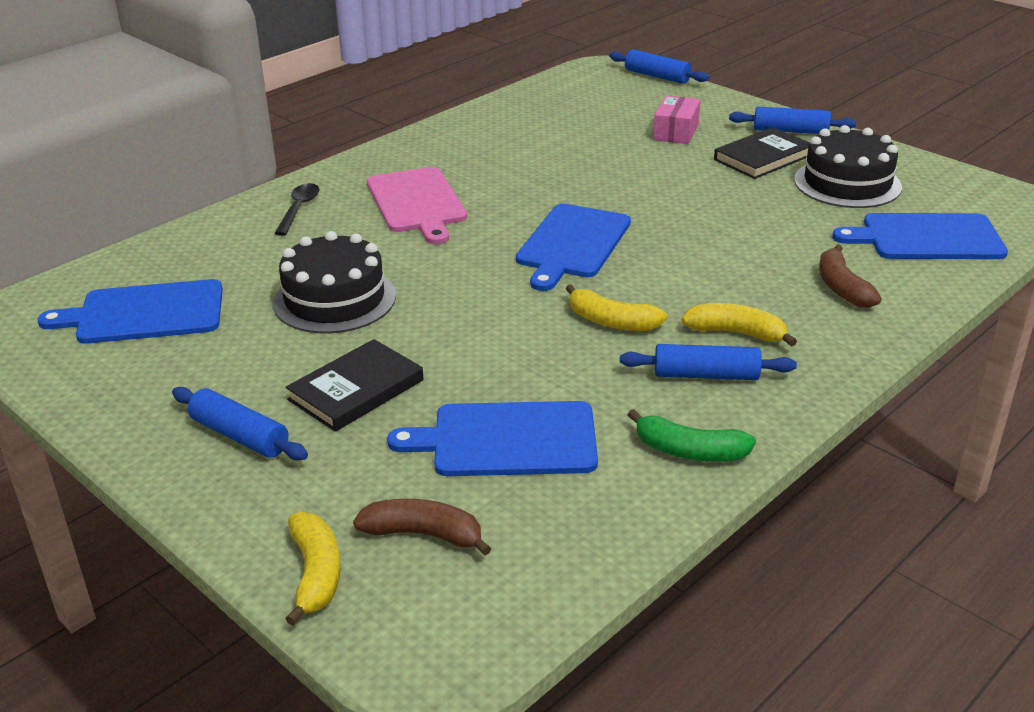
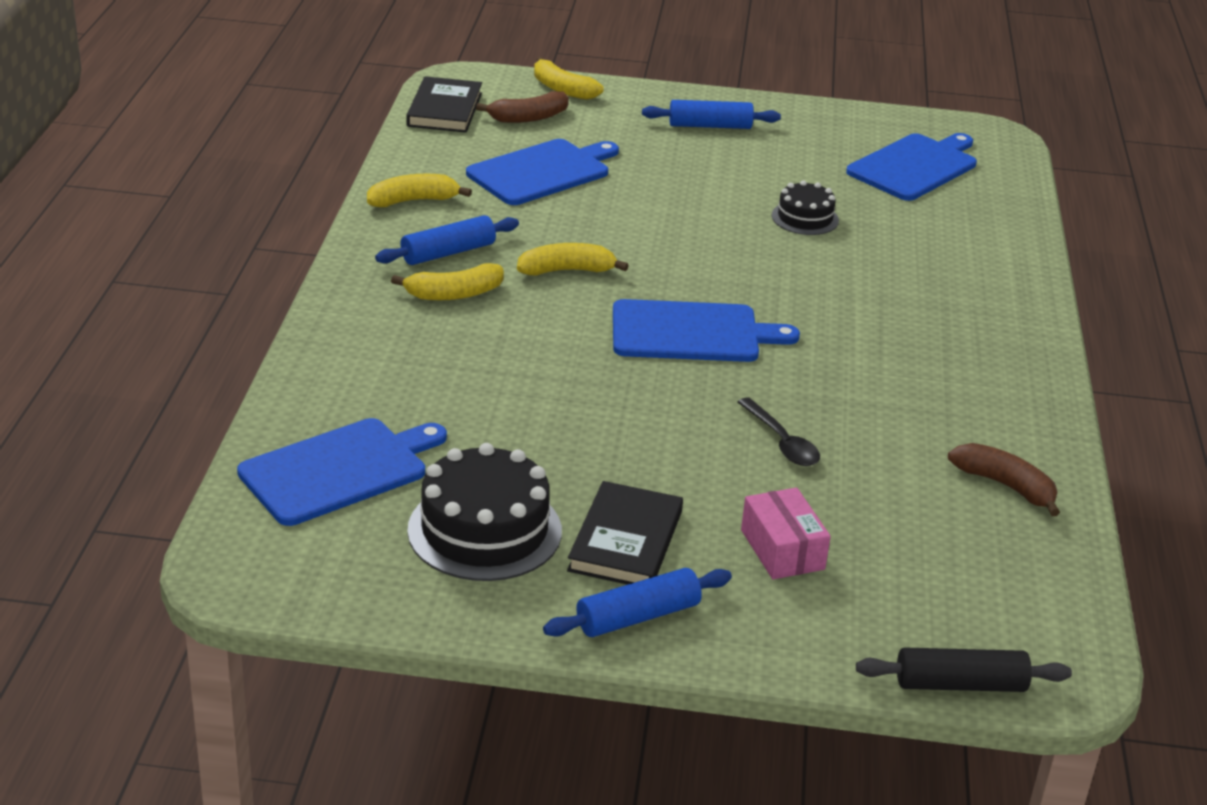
camera: 140 degrees right, 0 degrees up
(299, 209) = (986, 283): black spoon -> black spoon (782, 442)
(334, 299) = (805, 218): black cake -> black cake, size x0.57
(356, 390) = (683, 168): black book -> black book (444, 109)
(417, 203) = (899, 327): pink cutting board -> none
(572, 244) = (691, 332): blue cutting board -> blue cutting board turned 105 degrees clockwise
(657, 76) = (960, 684): blue rolling pin -> black rolling pin
(689, 451) = (413, 201): green banana -> yellow banana
(842, 287) = (392, 371): brown banana -> brown banana (1005, 486)

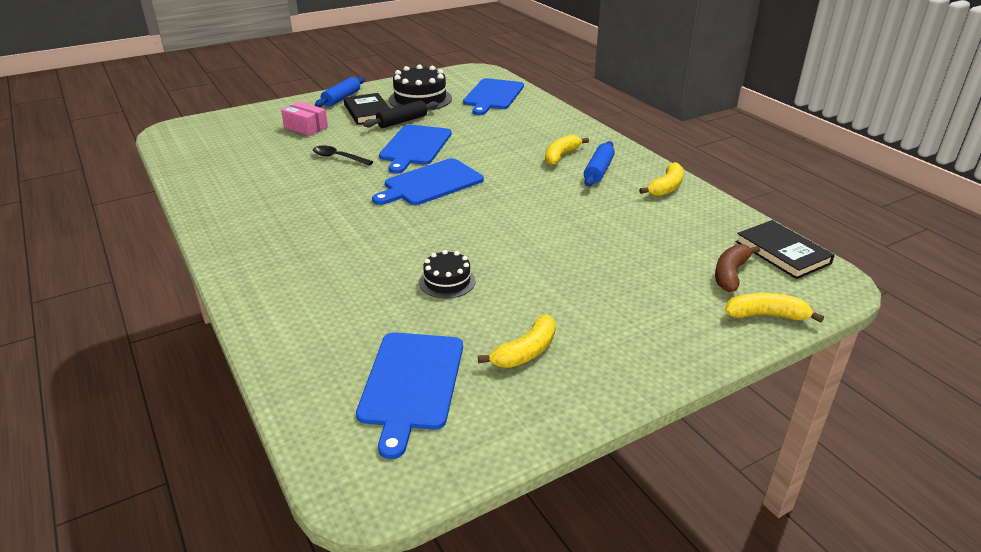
camera: 145 degrees right, 0 degrees up
(542, 172) = (644, 236): blue cutting board -> blue cutting board (415, 147)
(567, 270) = (532, 186): yellow banana -> yellow banana (525, 352)
(710, 126) = (616, 337): blue rolling pin -> none
(960, 684) = (211, 117): black rolling pin -> black rolling pin (402, 121)
(1005, 486) = (217, 178): brown banana -> none

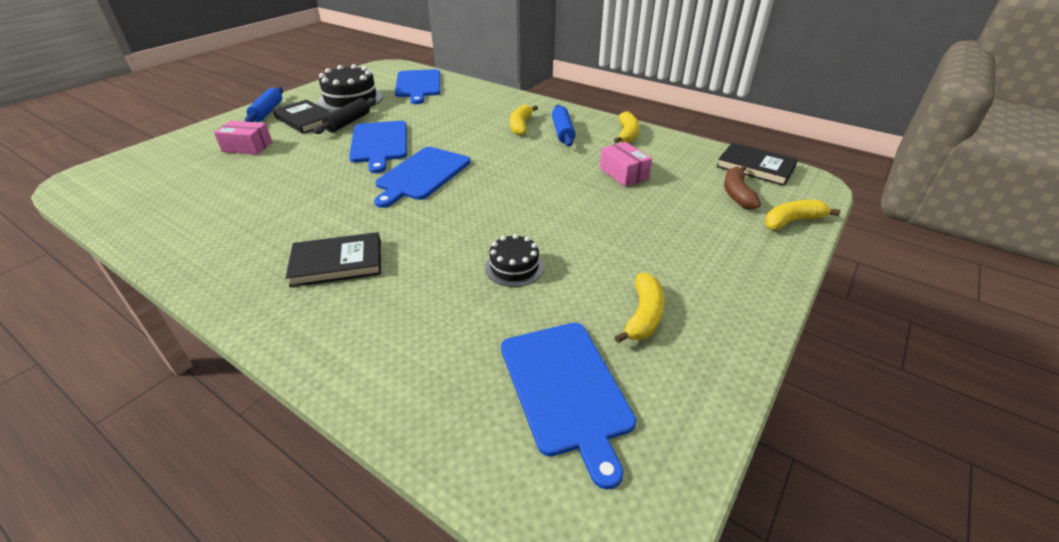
camera: 25 degrees left, 5 degrees up
(310, 240) = (337, 263): none -> black book
(338, 157) = (306, 170): black spoon -> none
(625, 225) = (623, 173): none -> pink box

